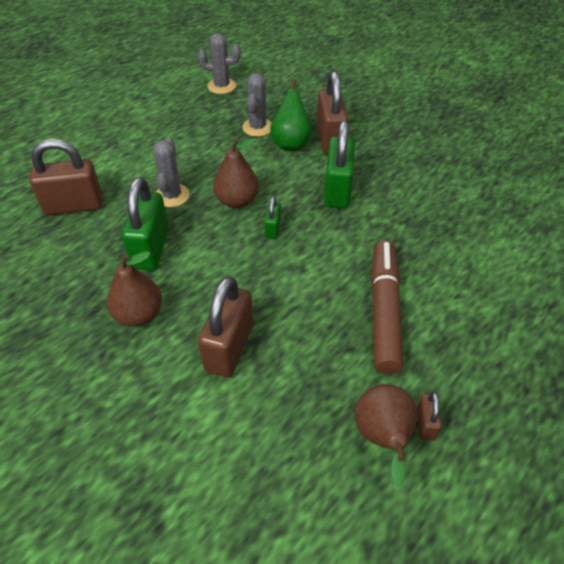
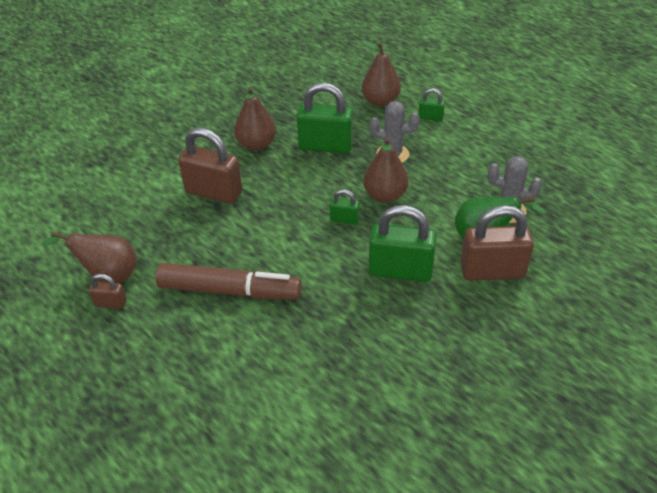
camera: 95 degrees right, 5 degrees down
(74, 205) = (380, 101): brown padlock -> brown pear
(113, 168) = (430, 117): none -> green padlock
(221, 86) = (585, 182): grey cactus -> none

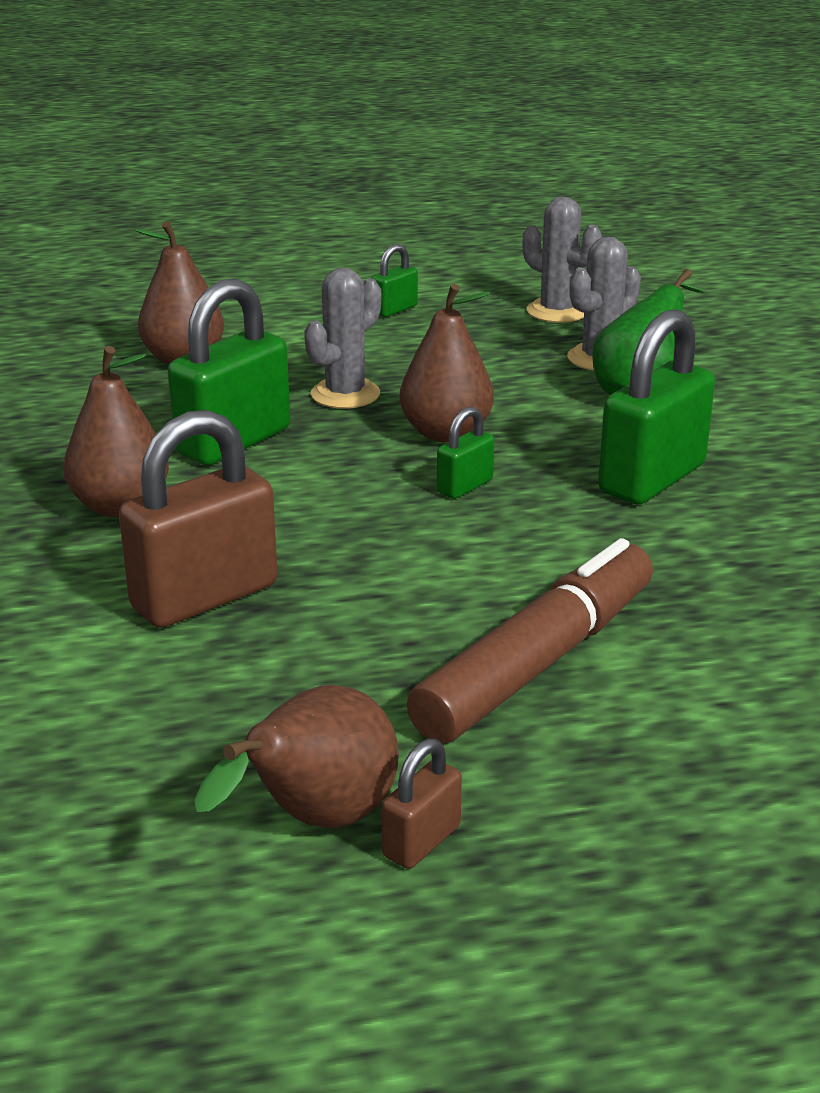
camera: 60 degrees left, 15 degrees down
(430, 117) = (294, 337): green padlock -> green padlock (394, 310)
(492, 271) = (723, 411): brown padlock -> none
(546, 177) = (557, 311): none -> grey cactus

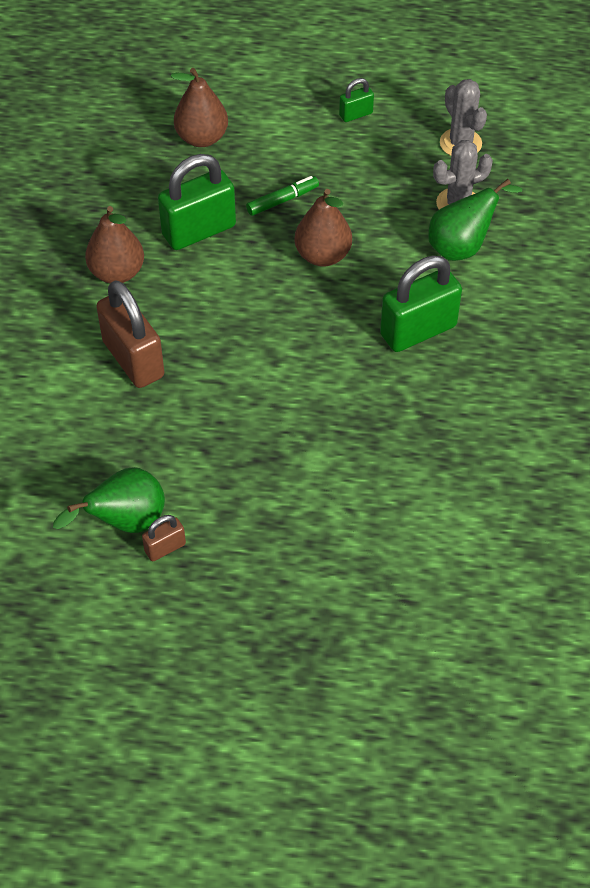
camera: 20 degrees right, 25 degrees up
(204, 597) = (133, 359): brown padlock -> brown padlock turned 75 degrees clockwise
(316, 821) = (125, 522): brown pear -> green pear
(345, 394) = (282, 200): grey cactus -> green marker
(465, 486) = (309, 307): green padlock -> none
(536, 663) = (273, 455): brown marker -> none

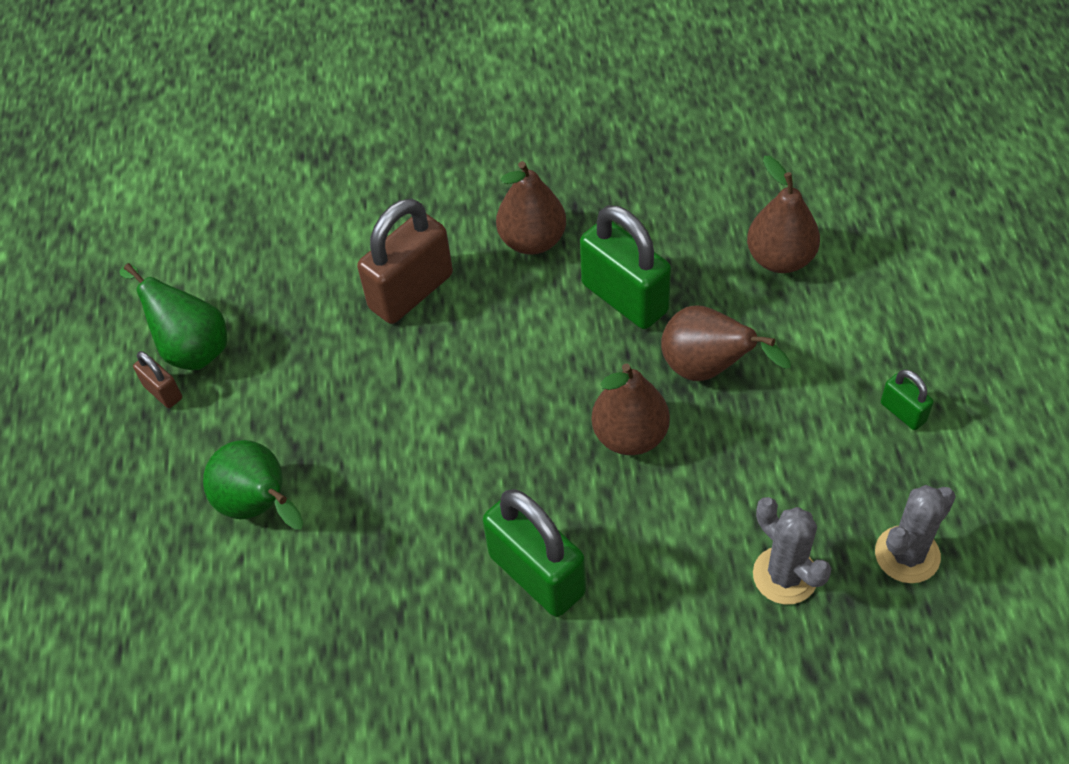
camera: 80 degrees right, 0 degrees up
(282, 200) = (708, 369): green marker -> brown pear
(462, 246) = (705, 597): green pear -> green pear (260, 506)

